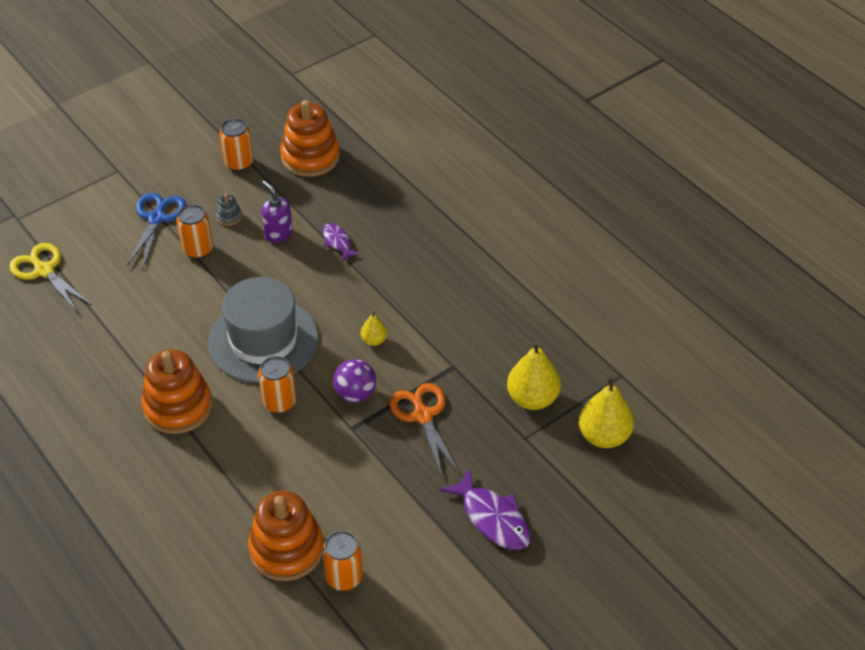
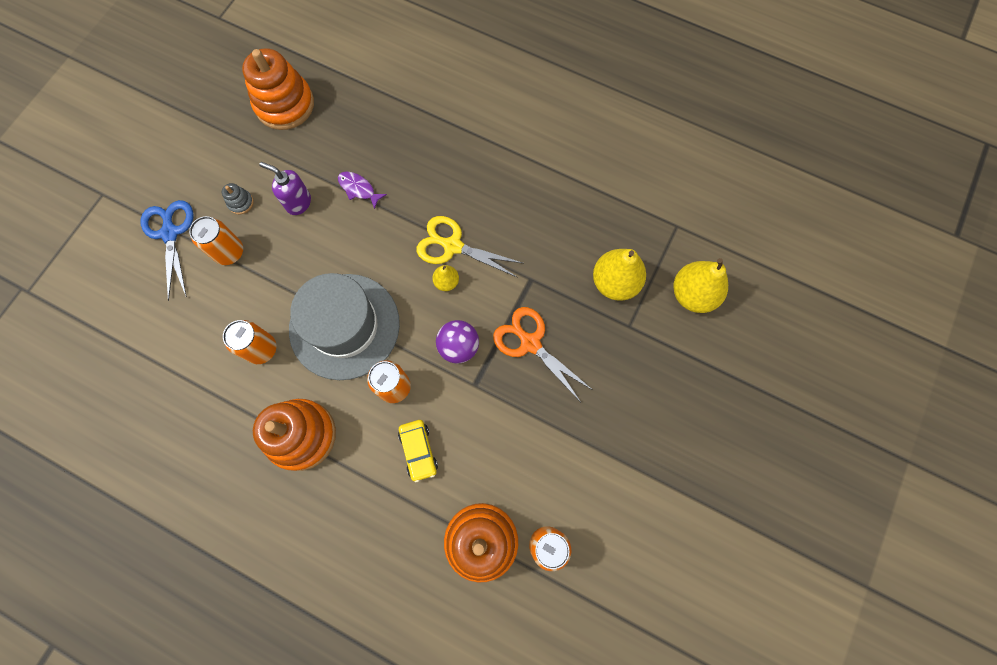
camera: 25 degrees left, 25 degrees up
(44, 271) = (87, 340): yellow scissors -> yellow scissors (453, 246)
(239, 163) = (219, 138): orange can -> orange can (261, 349)
(272, 458) = (418, 451): none -> yellow car
(492, 518) = (643, 422): purple fish -> none

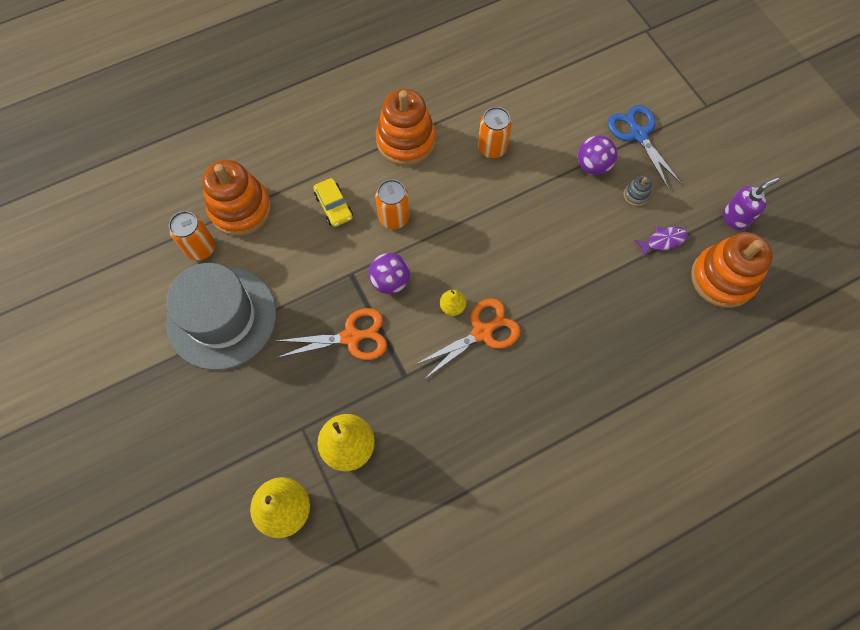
camera: 125 degrees right, 5 degrees down
(170, 233) = (638, 134): blue scissors -> blue scissors turned 135 degrees counterclockwise
(229, 252) = (592, 166): orange can -> purple ball
(298, 202) = (607, 236): purple soap dispenser -> purple soap dispenser (735, 218)
(344, 326) = (469, 211): grey hat -> grey hat (222, 317)
(358, 189) = (591, 290): purple fish -> purple fish (663, 241)
(418, 451) = (334, 206): yellow car -> yellow car turned 135 degrees counterclockwise
(453, 246) = (482, 332): yellow scissors -> orange scissors

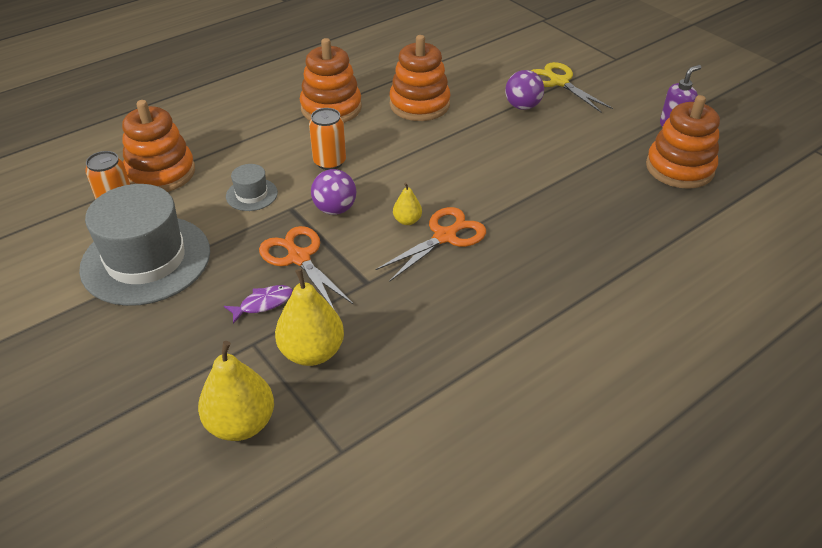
camera: 10 degrees left, 25 degrees down
(318, 250) = (251, 194): none -> grey hat
(334, 206) = (263, 160): yellow car -> none
(351, 337) = (299, 258): orange scissors -> orange scissors turned 105 degrees counterclockwise
(492, 148) = (419, 104): orange can -> orange stacking toy
(636, 195) = (571, 121): grey stacking toy -> none
(638, 134) = (559, 82): blue scissors -> yellow scissors
(663, 241) = (610, 149): purple fish -> purple fish (263, 303)

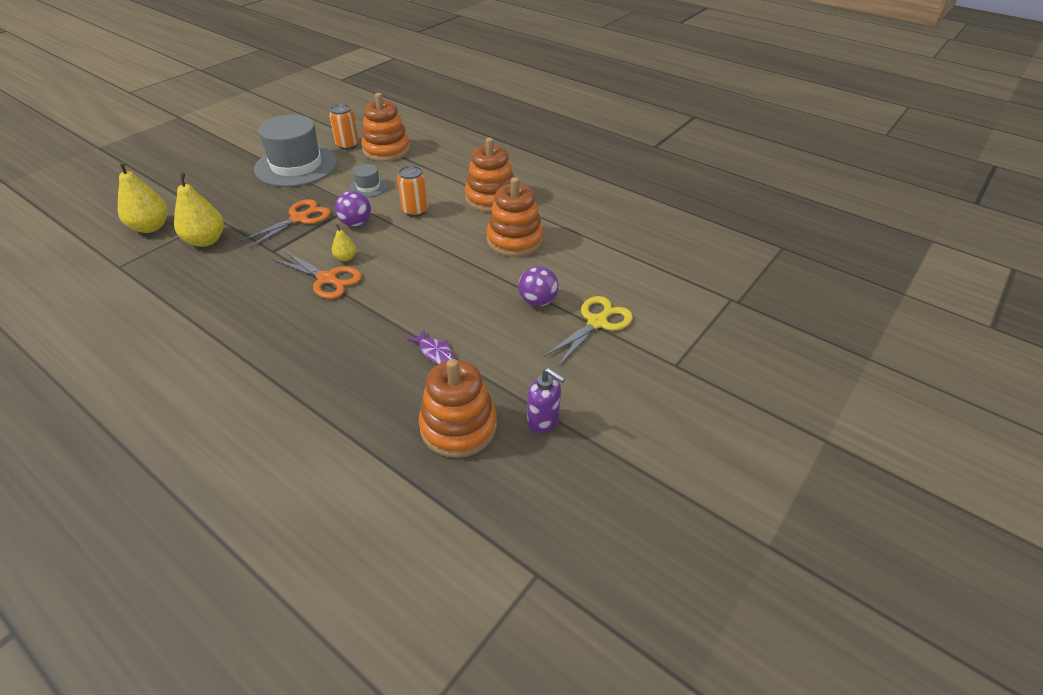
camera: 75 degrees right, 0 degrees up
(263, 303) = (253, 214): purple fish -> purple fish (435, 352)

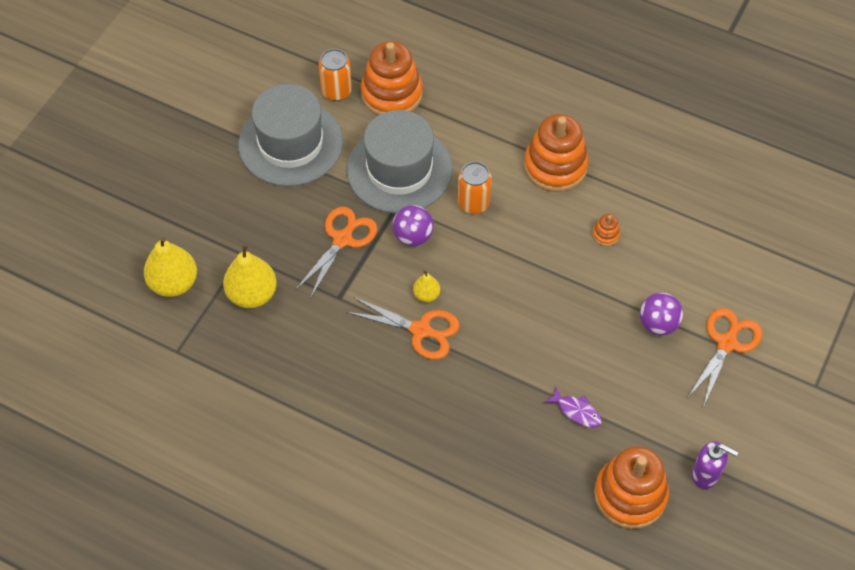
camera: 10 degrees left, 15 degrees up
(368, 187) = (399, 169): grey hat -> grey hat, size x2.26
(514, 240) = (605, 234): orange stacking toy -> orange stacking toy, size x0.41
(597, 322) = (727, 343): yellow scissors -> orange scissors

